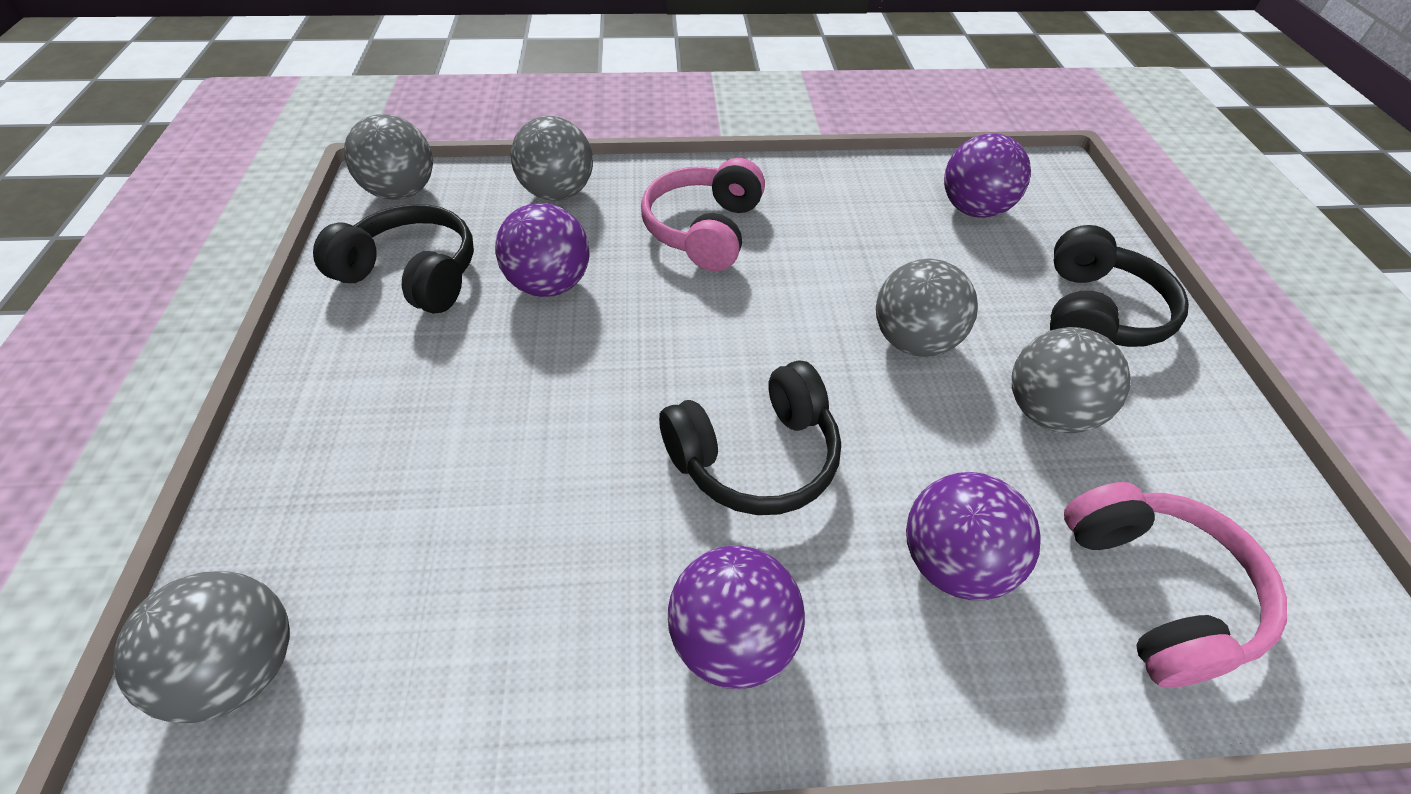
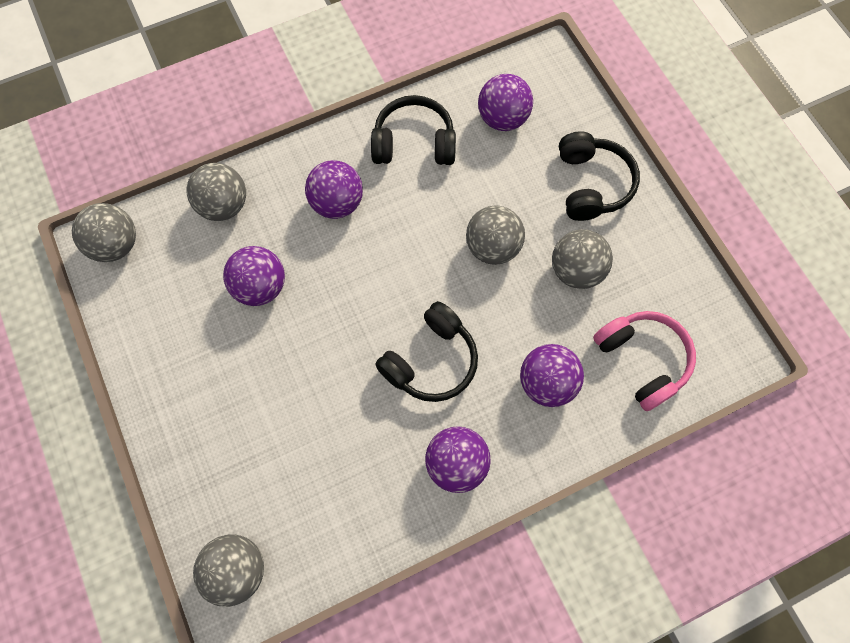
camera: 20 degrees left, 20 degrees up
(412, 275) = (169, 312): black headphones -> black headphones (414, 143)
(704, 230) = (337, 203): pink headphones -> purple ball

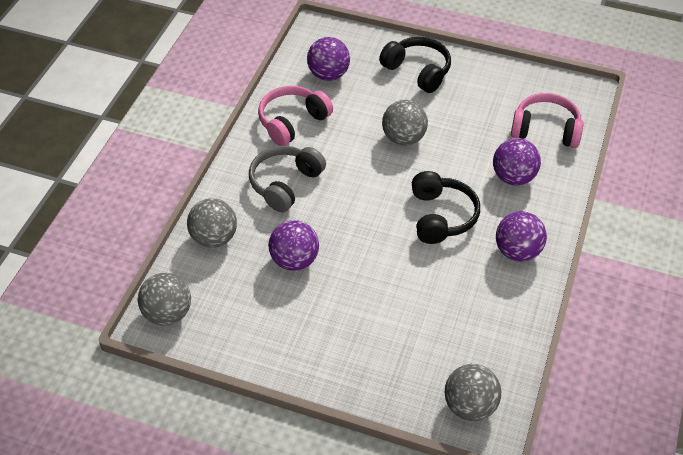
camera: 45 degrees left, 20 degrees down
(337, 203) = (285, 184): purple ball -> grey headphones
(414, 143) = (292, 122): black headphones -> pink headphones
(576, 270) = (461, 116): grey ball -> none

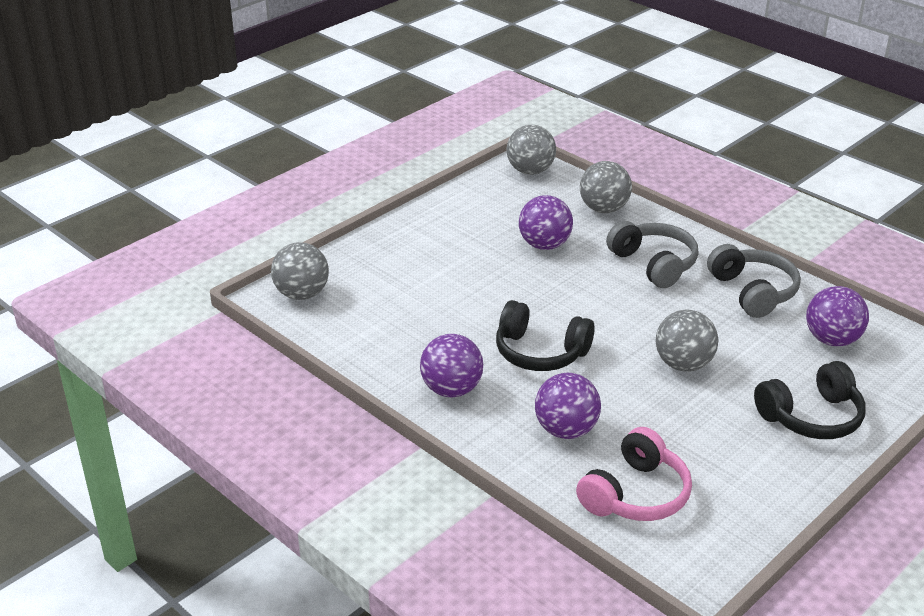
camera: 115 degrees right, 15 degrees down
(292, 122) = (752, 292): pink headphones -> grey headphones

